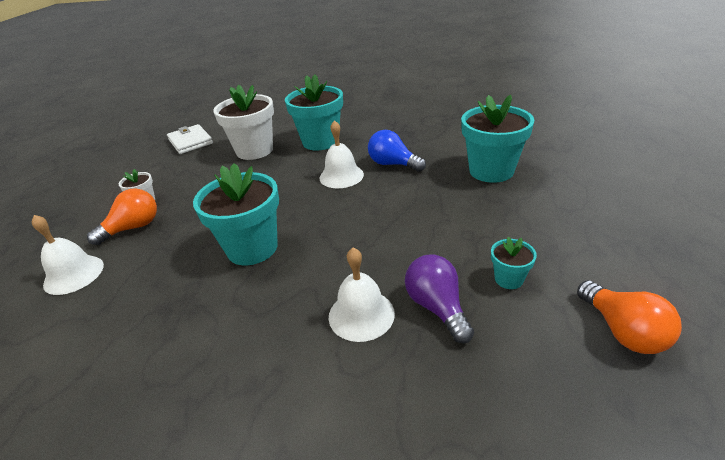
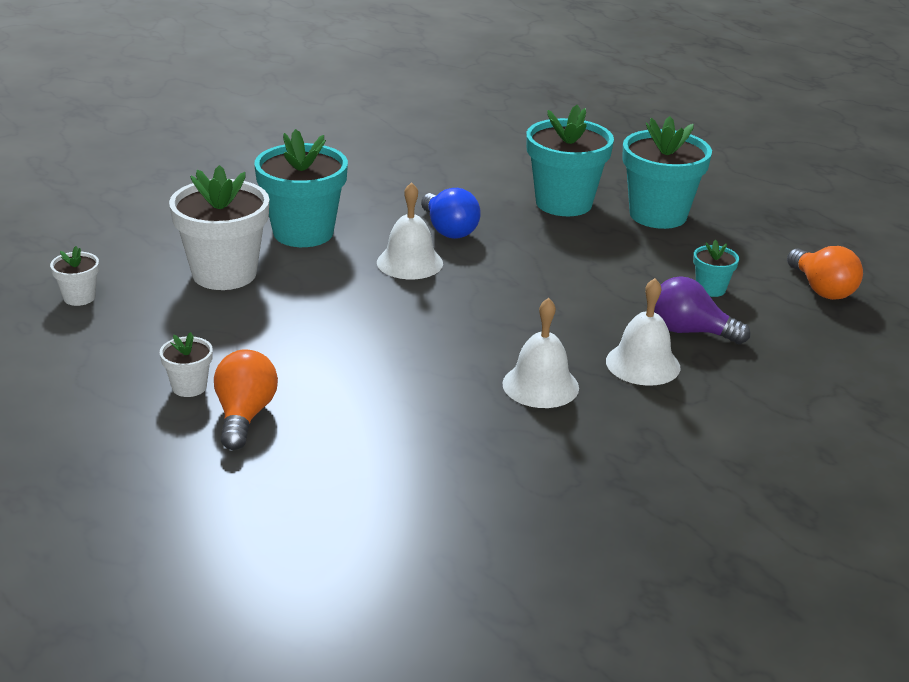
camera: 50 degrees left, 5 degrees down
(74, 274) = (275, 484): white bell -> white bell (540, 385)
(190, 142) = (79, 297): white wallet -> white flower pot
(252, 248) = (445, 366): turquoise flower pot -> turquoise flower pot (658, 215)
(393, 164) = (448, 230): blue light bulb -> blue light bulb turned 105 degrees counterclockwise
(622, 331) = (821, 289): orange light bulb -> orange light bulb turned 45 degrees clockwise

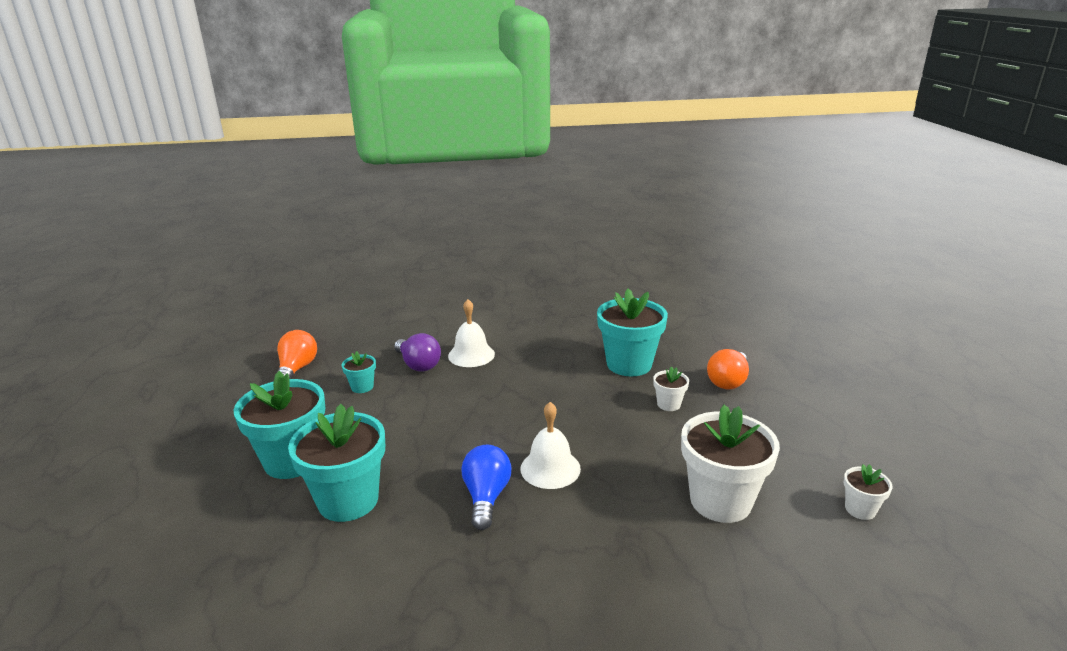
camera: 150 degrees left, 5 degrees down
(189, 387) = (762, 406): white flower pot -> white flower pot (668, 404)
(303, 233) = (627, 535): turquoise flower pot -> turquoise flower pot (629, 364)
(540, 385) = (542, 357): white bell -> none

